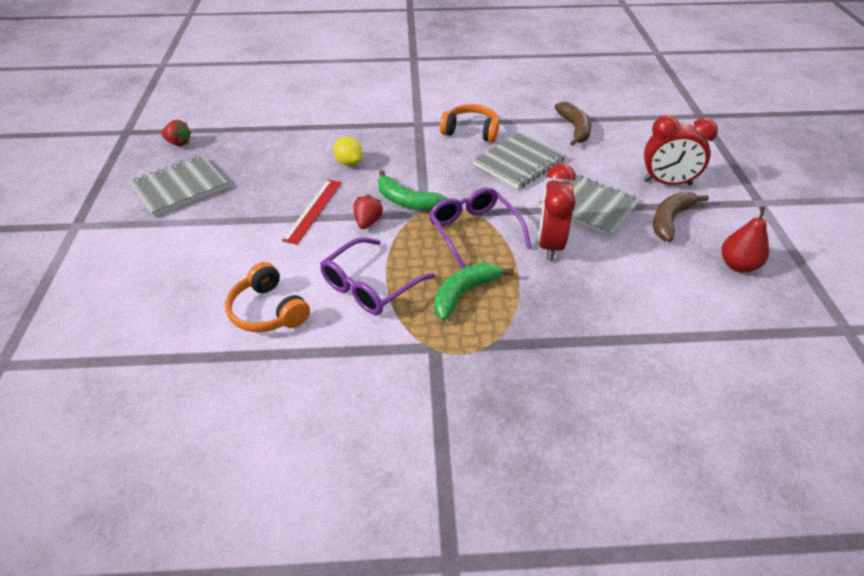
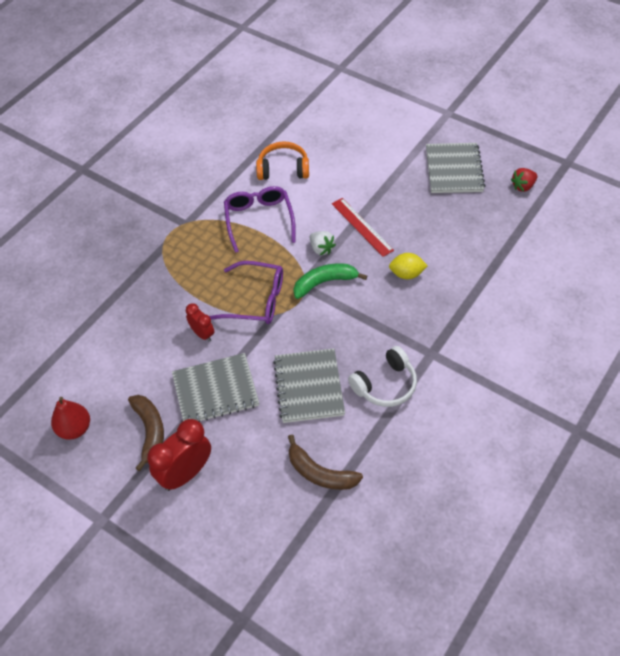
camera: 130 degrees right, 10 degrees up
(368, 222) = (321, 249): red strawberry -> white strawberry
(464, 293) = (208, 260): green banana -> none
(471, 131) = (385, 385): orange headphones -> white headphones
(550, 244) = (202, 334): red clock -> red clock, size x0.56

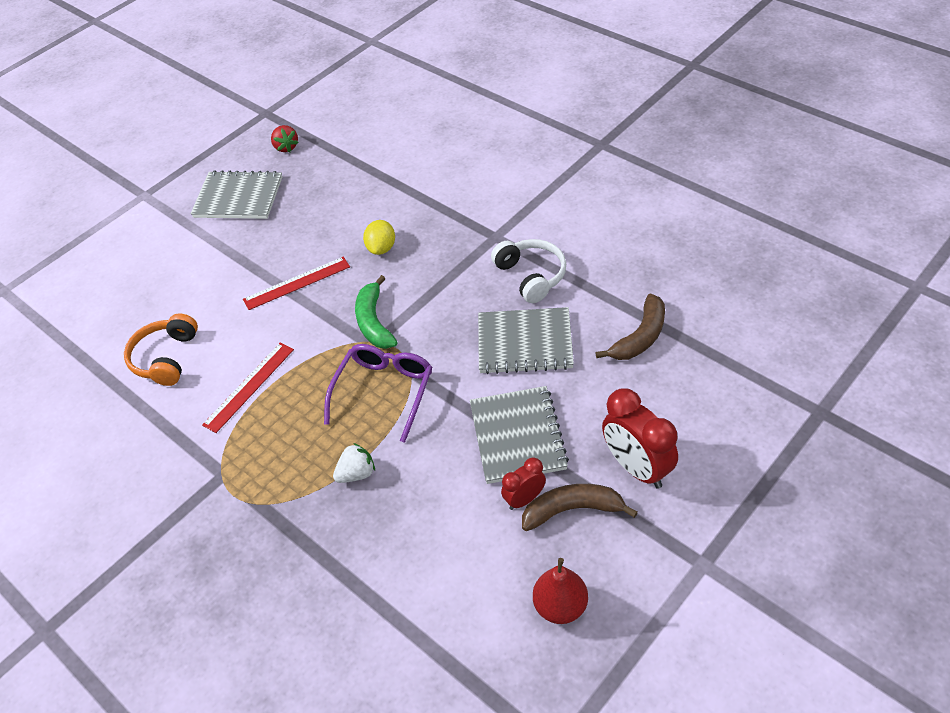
camera: 80 degrees left, 5 degrees down
(202, 334) = (426, 451): red clock -> red clock (524, 499)
(259, 220) = (249, 386): purple glasses -> red ruler
(321, 249) = (320, 323): white strawberry -> white strawberry (357, 474)

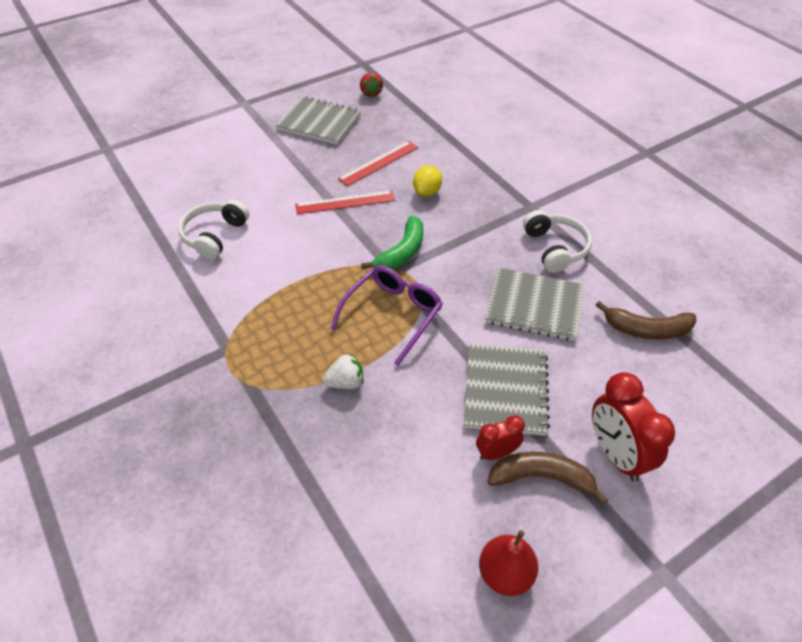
camera: 10 degrees right, 0 degrees up
(166, 358) = (214, 236): orange headphones -> white headphones
(249, 386) = (276, 278): red ruler -> red ruler (378, 163)
(374, 322) = (402, 252): green banana -> green banana turned 150 degrees counterclockwise
(640, 337) = (646, 329): brown banana -> brown banana turned 45 degrees clockwise

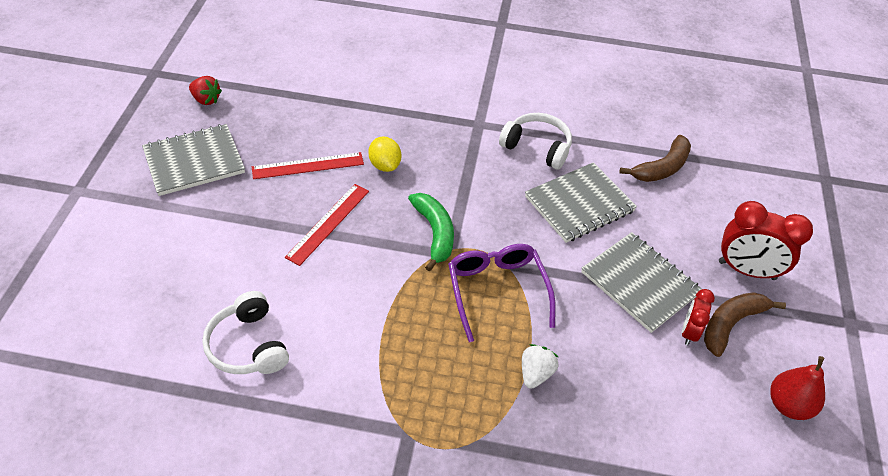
camera: 50 degrees left, 0 degrees up
(378, 163) = (308, 166): red ruler -> red ruler turned 75 degrees clockwise

